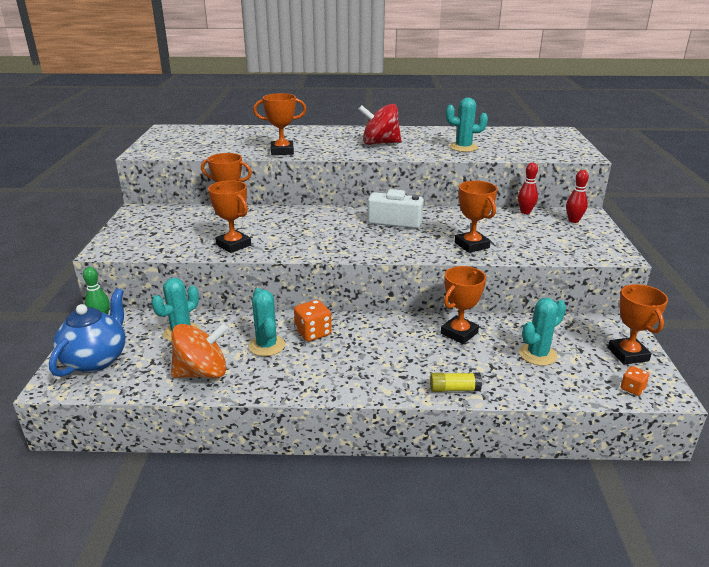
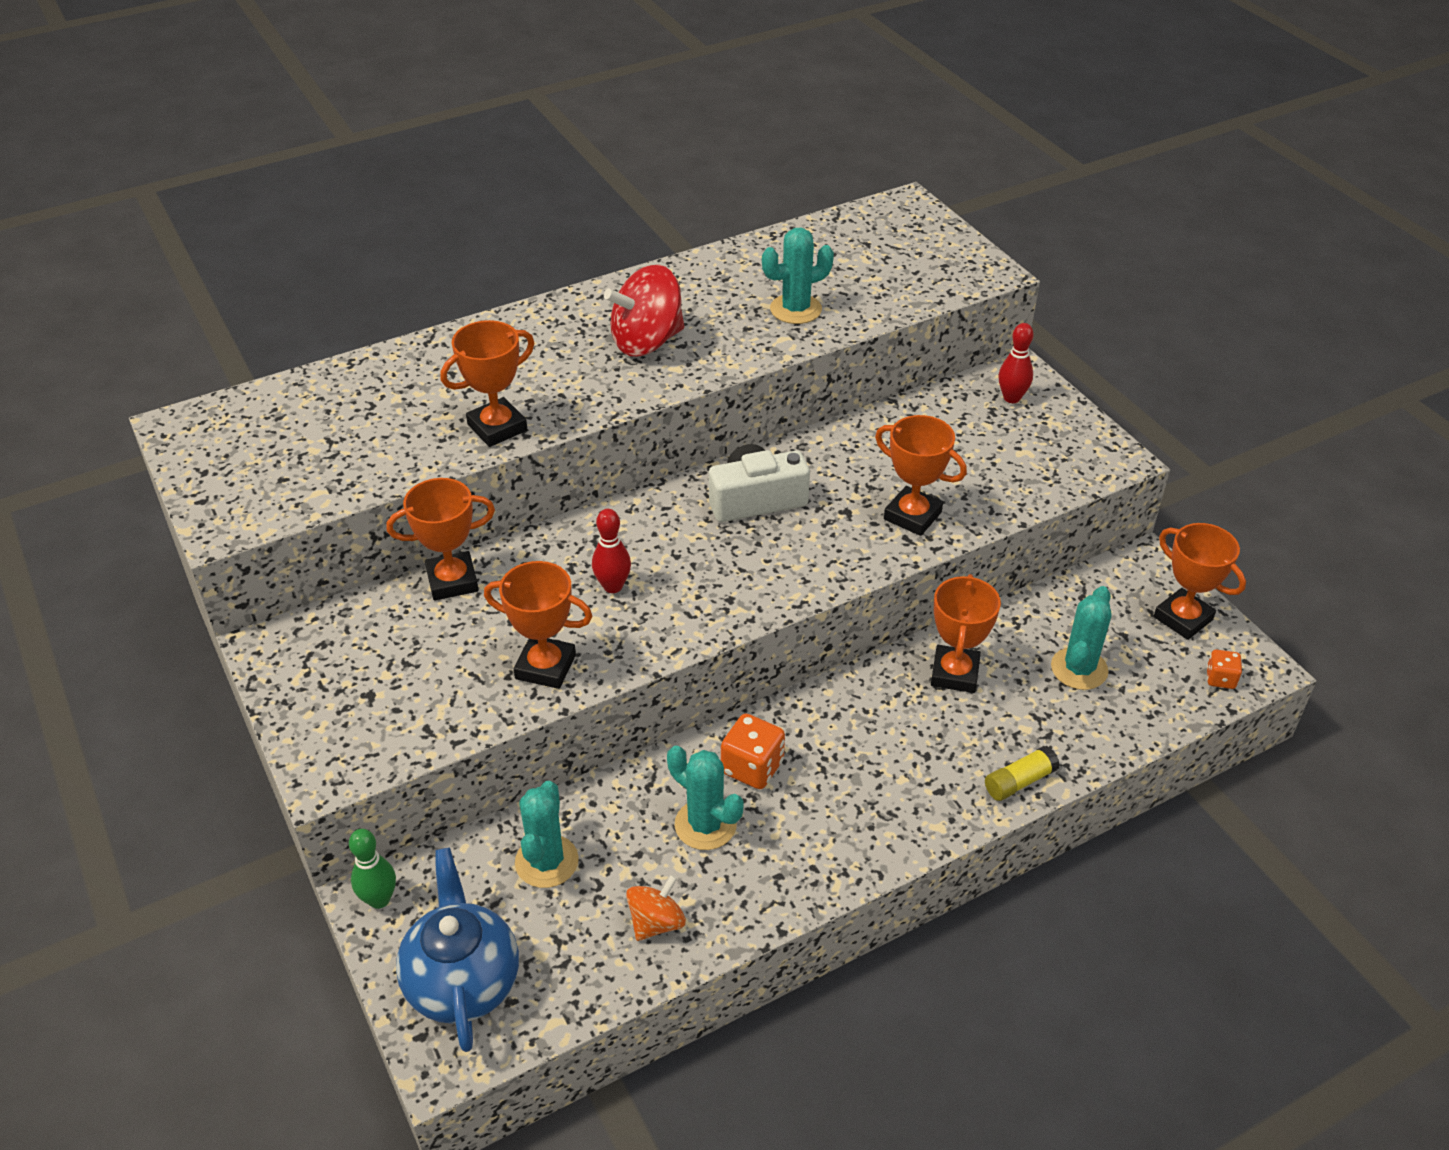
camera: 30 degrees left, 15 degrees up
(202, 373) = (656, 922): orange spinning top -> orange spinning top, size x0.58
(525, 212) = (931, 401): red bowling pin -> red bowling pin (613, 586)

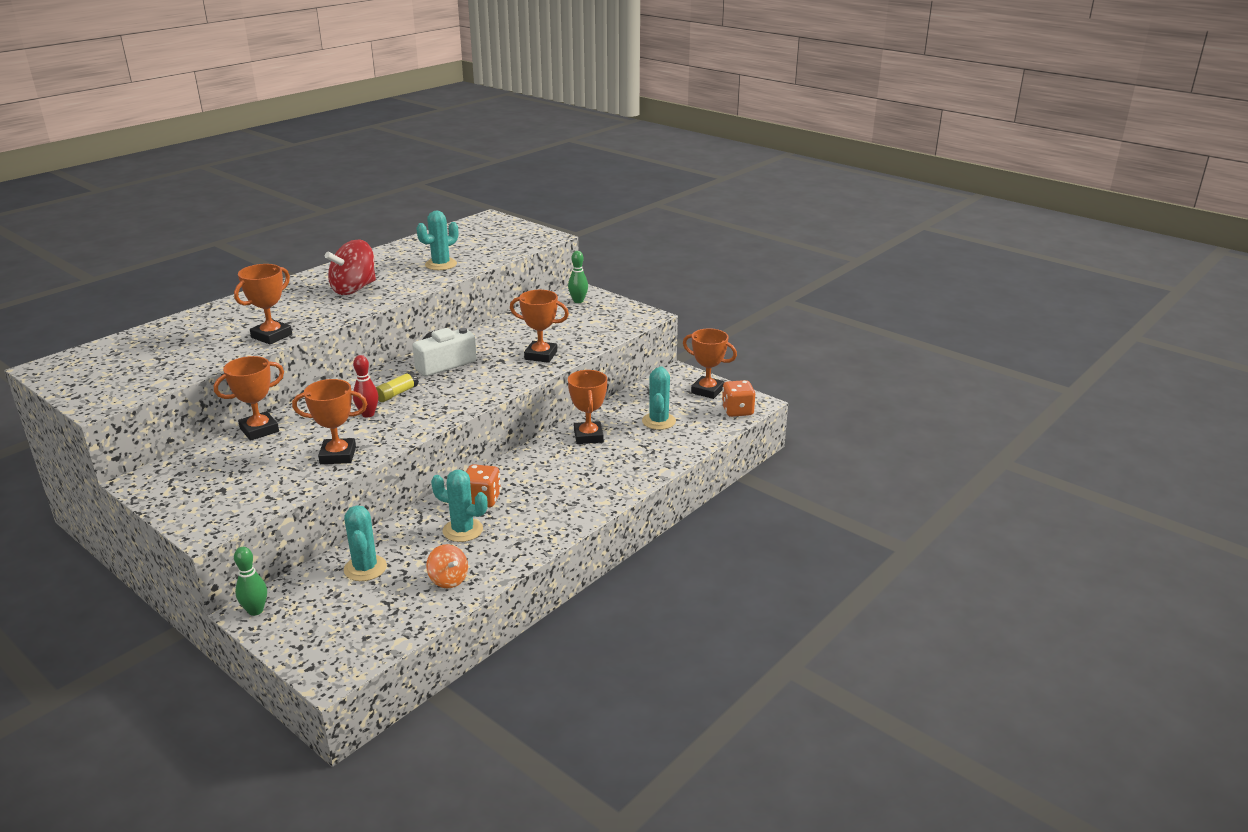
camera: 20 degrees left, 15 degrees down
(463, 981) = (329, 635): blue teapot -> none
(656, 922) = (448, 580): orange spinning top -> orange spinning top turned 120 degrees clockwise
(1011, 398) = (578, 301): red bowling pin -> green bowling pin
(1019, 781) = (644, 473): yellow glue stick -> yellow glue stick (397, 394)
(1220, 679) = (737, 411): orange dice -> orange dice, size x1.67

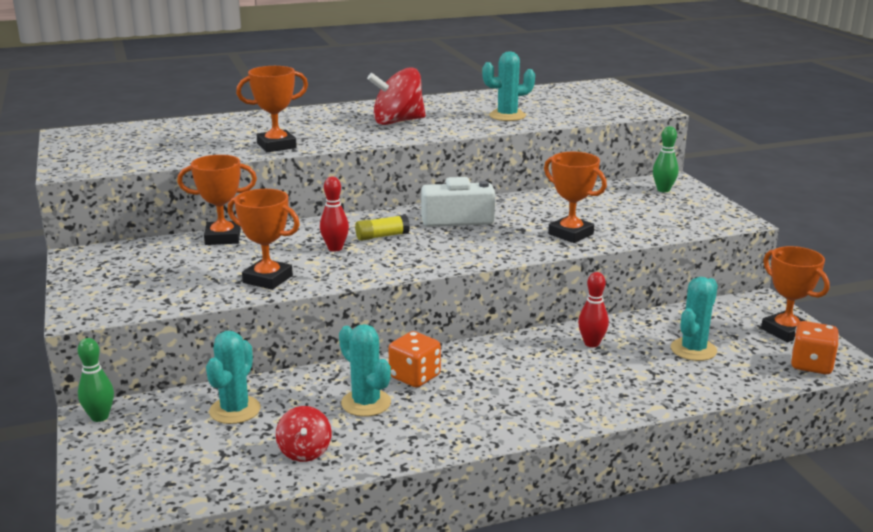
camera: 30 degrees right, 5 degrees down
(448, 580) = (304, 451): orange spinning top -> red spinning top
(588, 436) = (591, 343): orange trophy -> red bowling pin

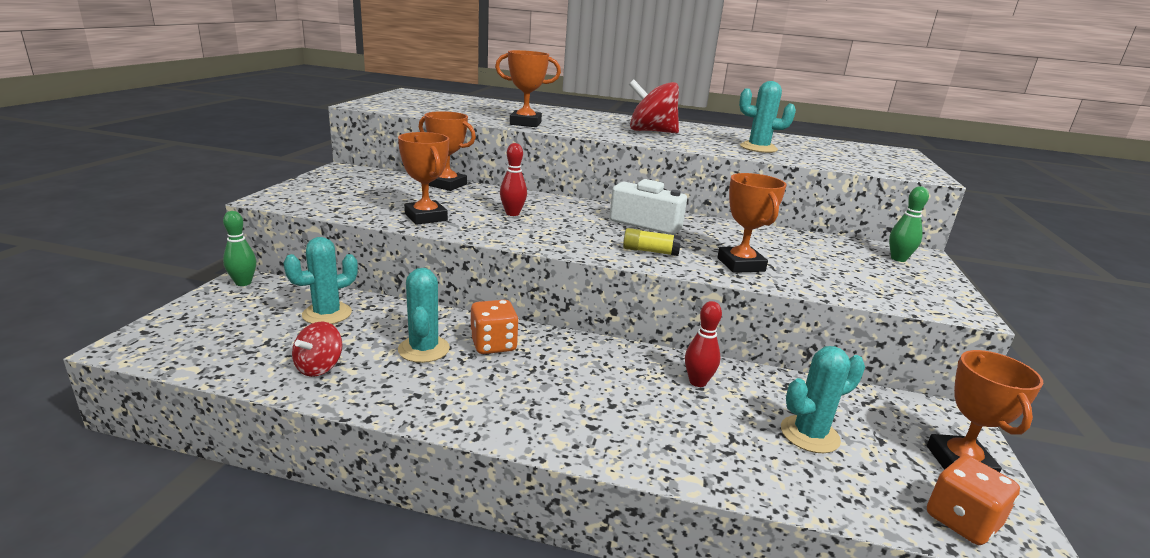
camera: 30 degrees right, 0 degrees up
(382, 236) = (564, 217): yellow glue stick -> yellow glue stick (650, 251)

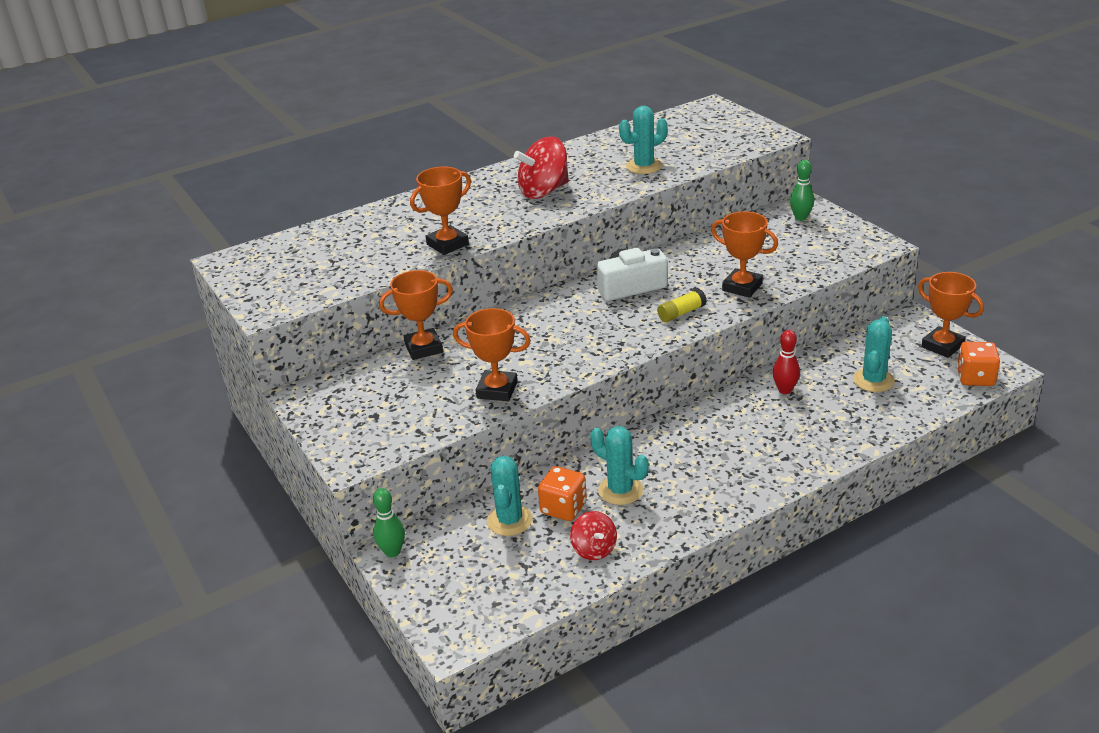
camera: 40 degrees left, 10 degrees up
(493, 345) = (649, 455): orange dice -> orange dice (563, 508)
(512, 213) = (537, 342): red bowling pin -> none

